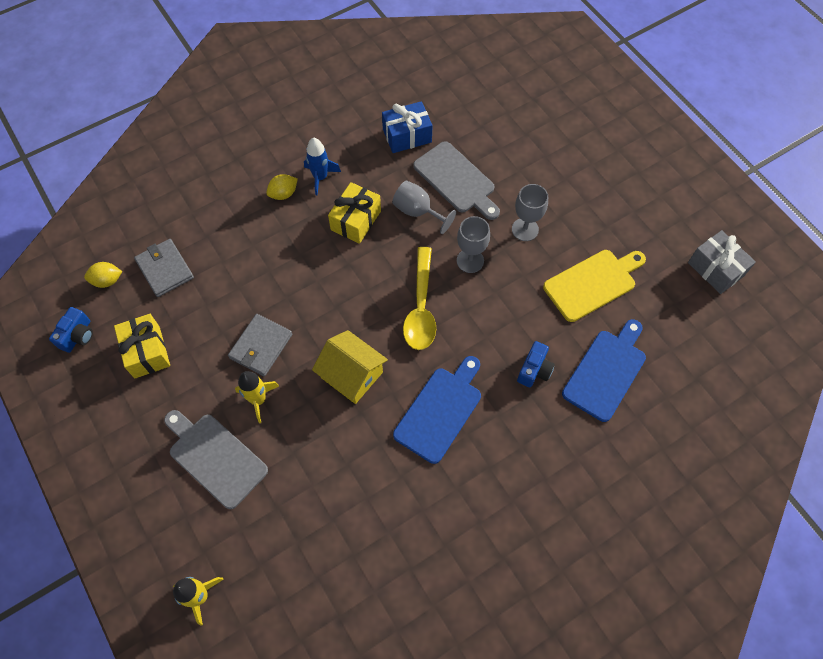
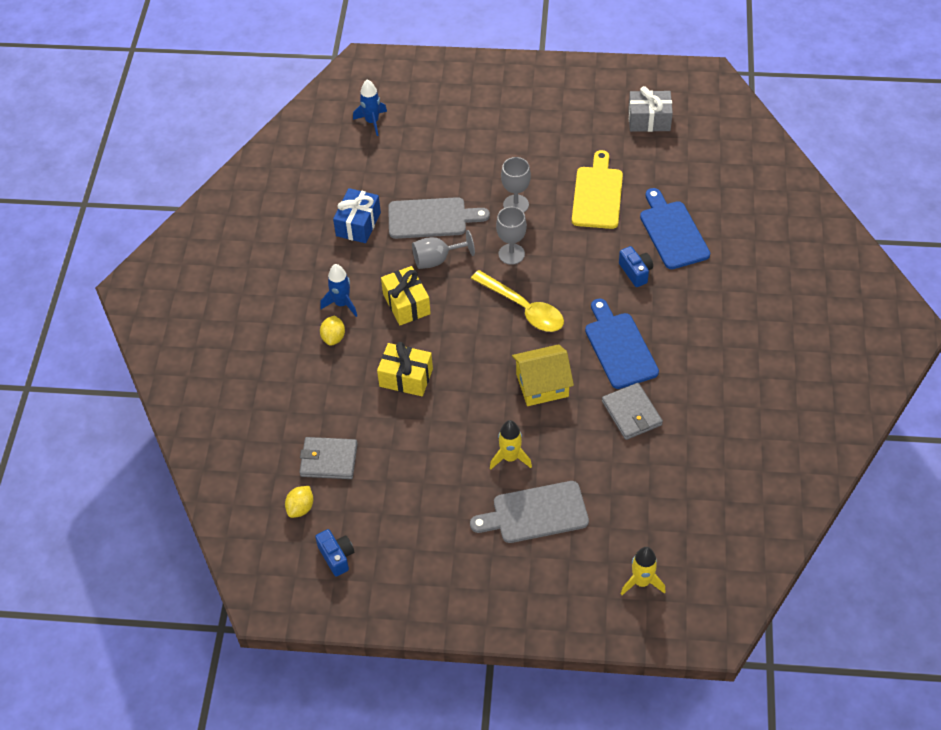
camera: 50 degrees left, 10 degrees down
(147, 352) = (398, 513): yellow gift -> yellow gift (406, 377)
(261, 346) = (464, 431): grey wallet -> grey wallet (632, 413)
(517, 76) = (372, 122): none -> blue rocket

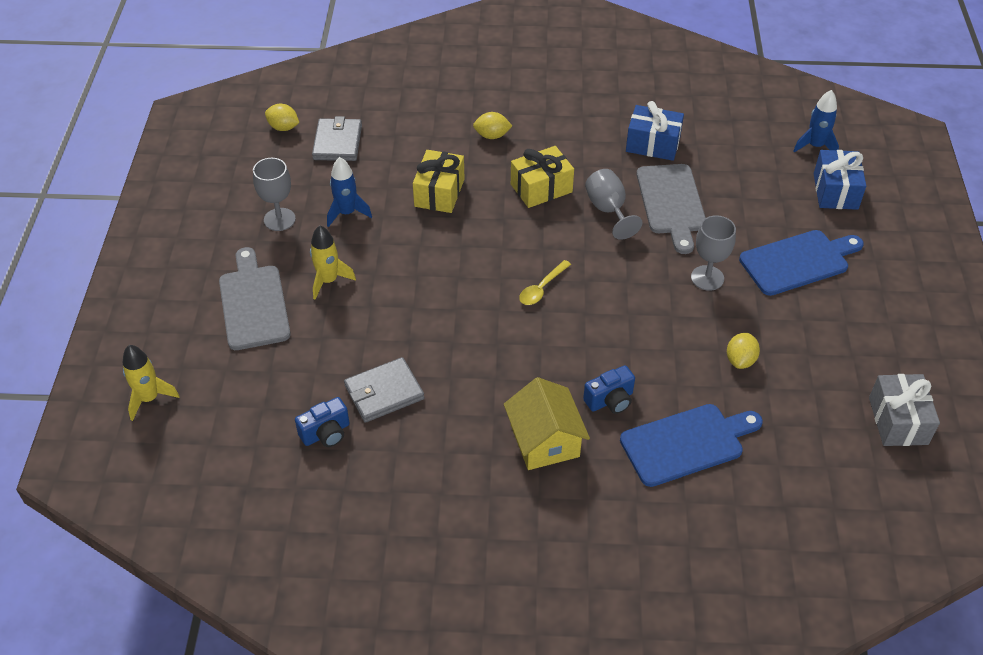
camera: 85 degrees right, 5 degrees down
(336, 556) = (225, 155): blue camera -> blue camera (326, 433)
(342, 304) = (538, 139): blue rocket -> blue rocket (347, 213)
(426, 117) = (835, 191): none -> blue gift
(511, 254) = (625, 275): grey goblet -> grey goblet (279, 219)
(523, 308) = (542, 288): yellow spoon -> yellow spoon, size x0.55
(542, 385) = (428, 307): yellow house -> yellow house (545, 441)
(597, 194) = (740, 360): yellow cutting board -> yellow lemon
(619, 347) = (485, 381): blue cutting board -> blue cutting board (798, 261)

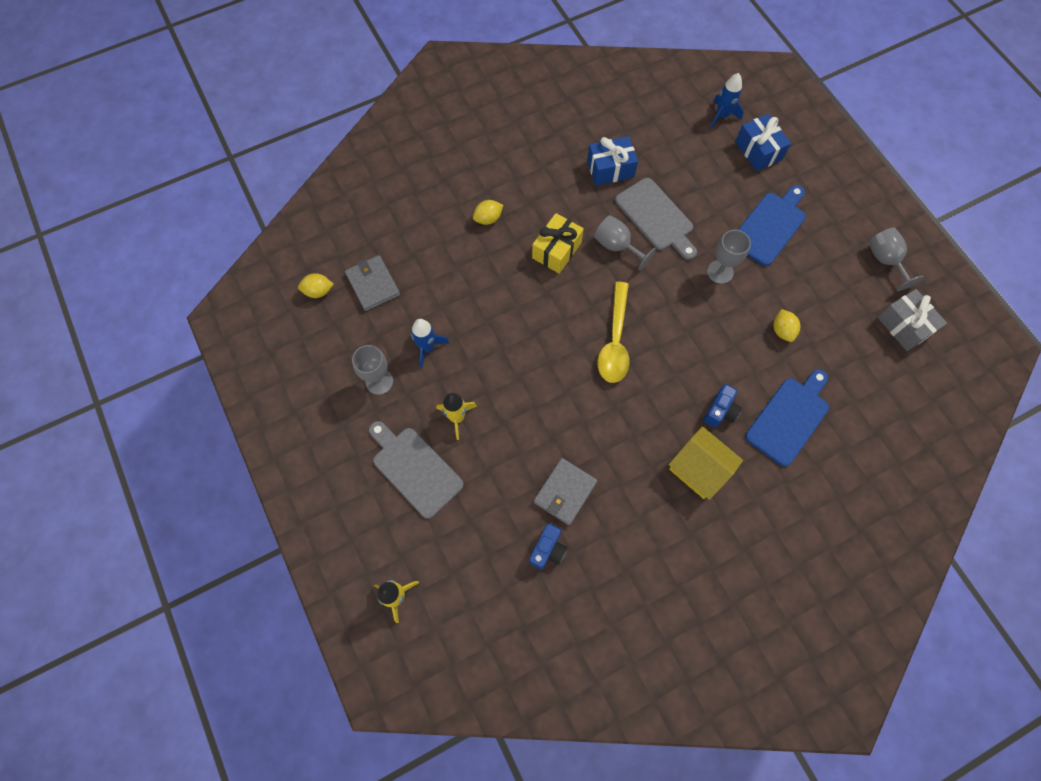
camera: 30 degrees left, 20 degrees up
(439, 193) = (484, 293): yellow gift -> none
(542, 288) = (615, 341): yellow spoon -> yellow spoon, size x1.83
(919, 349) = (885, 260): none -> grey goblet

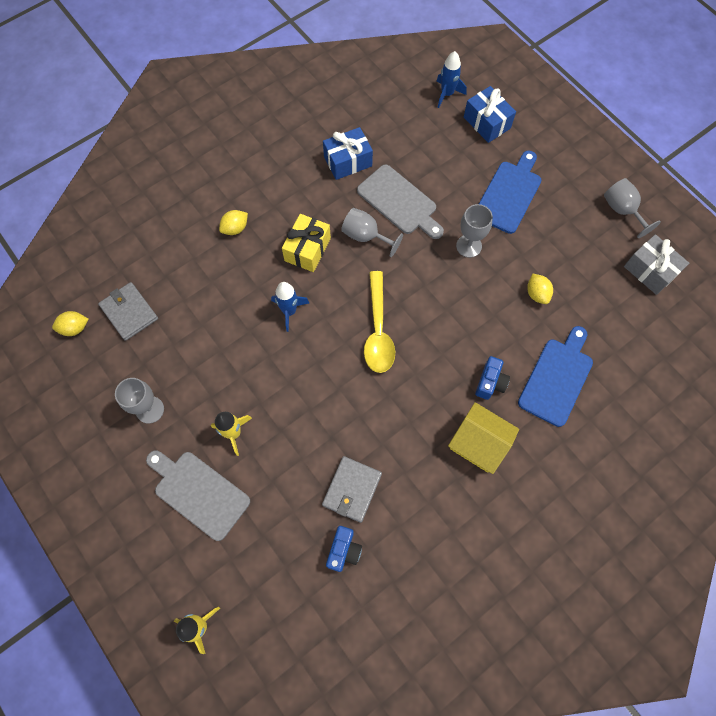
camera: 10 degrees left, 0 degrees up
(427, 348) = (193, 368): blue rocket -> blue rocket (289, 311)

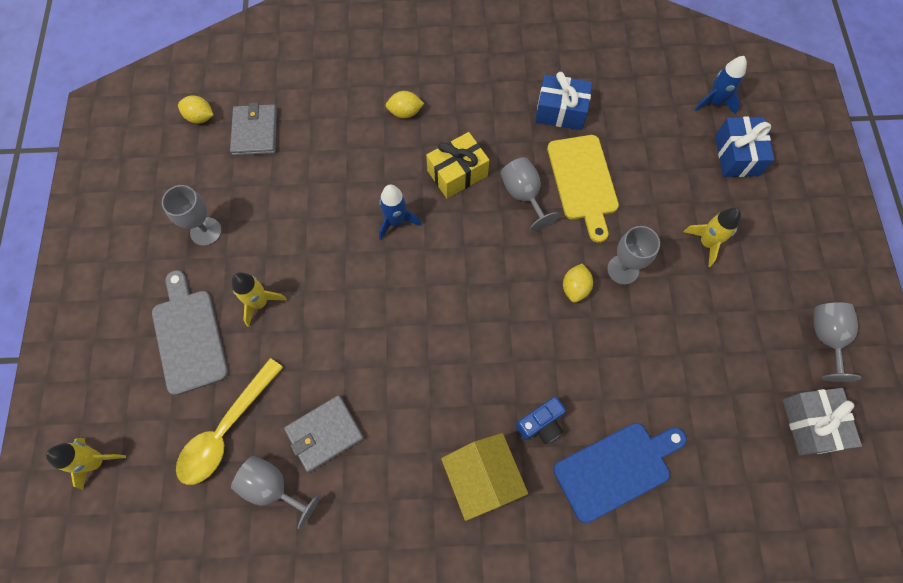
camera: 35 degrees right, 0 degrees up
(344, 550) = (272, 487): blue camera -> grey goblet
(378, 330) = (466, 295): yellow spoon -> yellow spoon (226, 429)
(399, 202) = (583, 181): grey cutting board -> yellow cutting board
(509, 194) = (706, 243): blue cutting board -> yellow rocket
(537, 294) = (660, 365): yellow lemon -> yellow lemon (575, 288)

